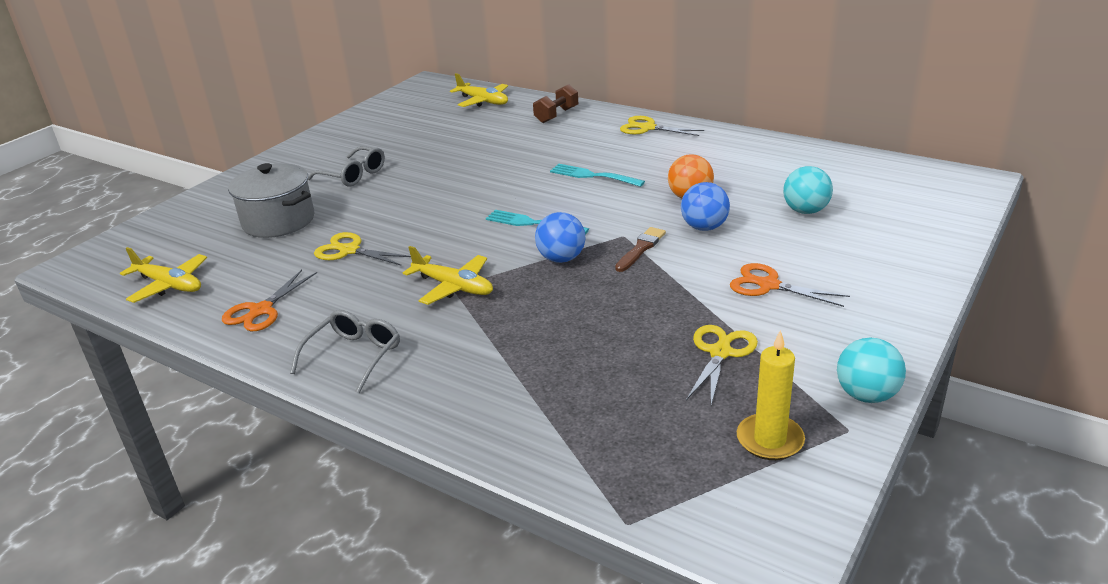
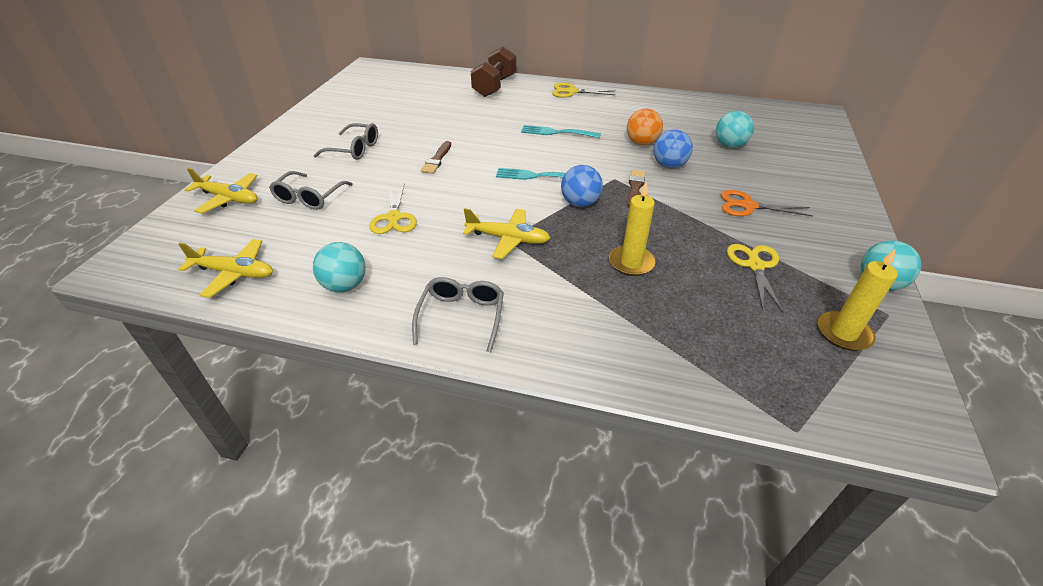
camera: 20 degrees left, 10 degrees up
(261, 310) = (345, 285): orange scissors -> turquoise ball
(278, 221) = (309, 198): grey pot -> grey glasses
(349, 250) = (394, 217): yellow scissors -> yellow scissors turned 105 degrees counterclockwise
(434, 194) = (437, 159): none -> brown brush
(483, 101) = (427, 79): yellow plane -> yellow plane (229, 198)
(556, 115) = (494, 86): brown dumbbell -> brown dumbbell, size x1.52
(573, 329) = (631, 263): none -> yellow candle

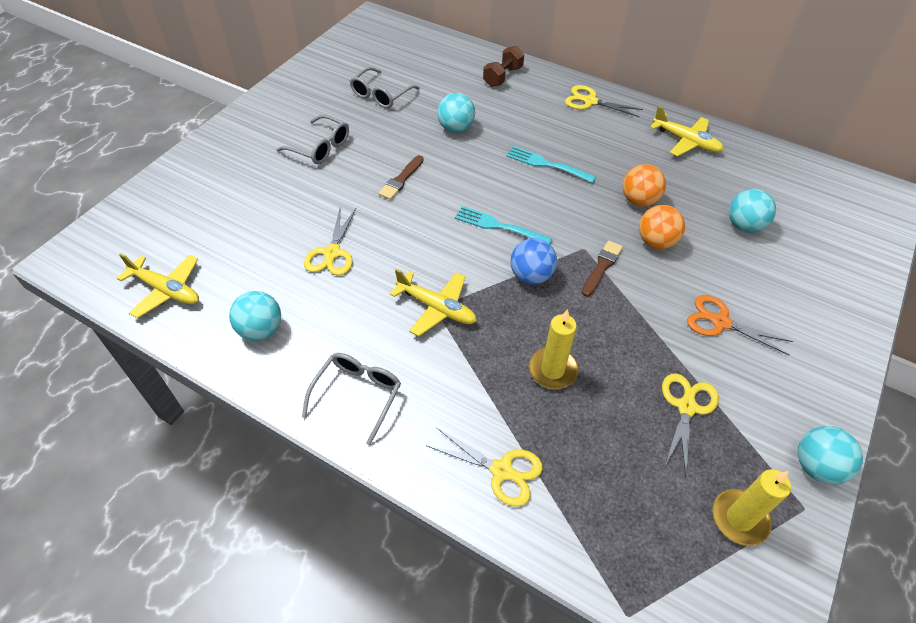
camera: 15 degrees right, 10 degrees up
(229, 198) = (182, 192): yellow plane -> yellow plane (686, 141)
(309, 198) = (258, 207): grey glasses -> grey glasses (380, 95)
(470, 121) = (455, 128): none -> turquoise ball
(494, 86) = (503, 76): brown dumbbell -> brown dumbbell, size x0.66
(624, 345) = (501, 470): none -> yellow scissors
(669, 165) = (656, 242): blue ball -> orange ball

